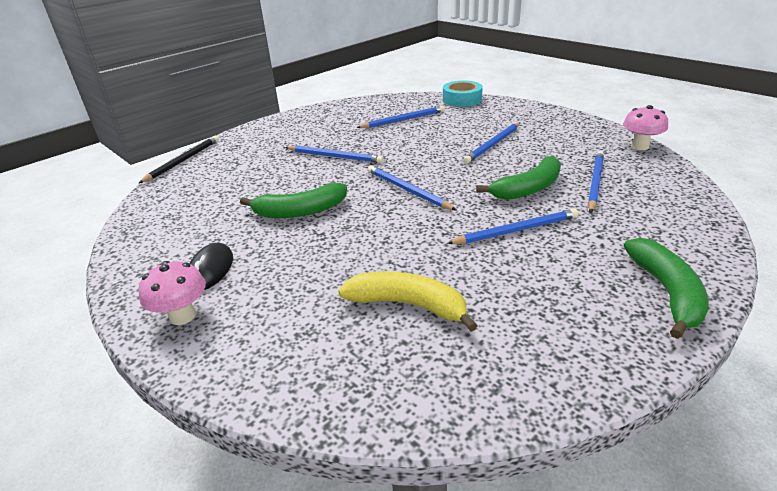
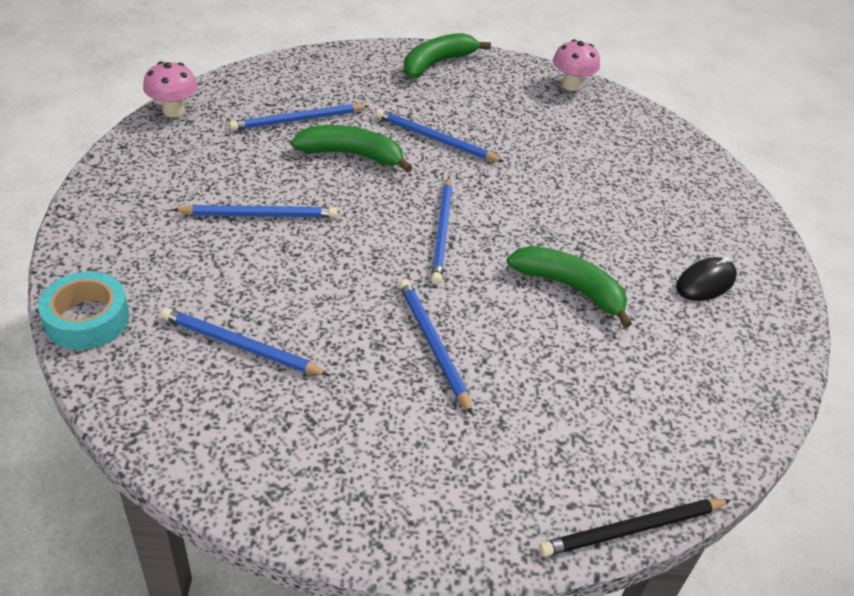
camera: 140 degrees left, 10 degrees up
(182, 316) = (750, 255): pink mushroom -> pink mushroom (571, 85)
(408, 305) = (586, 155): yellow banana -> none

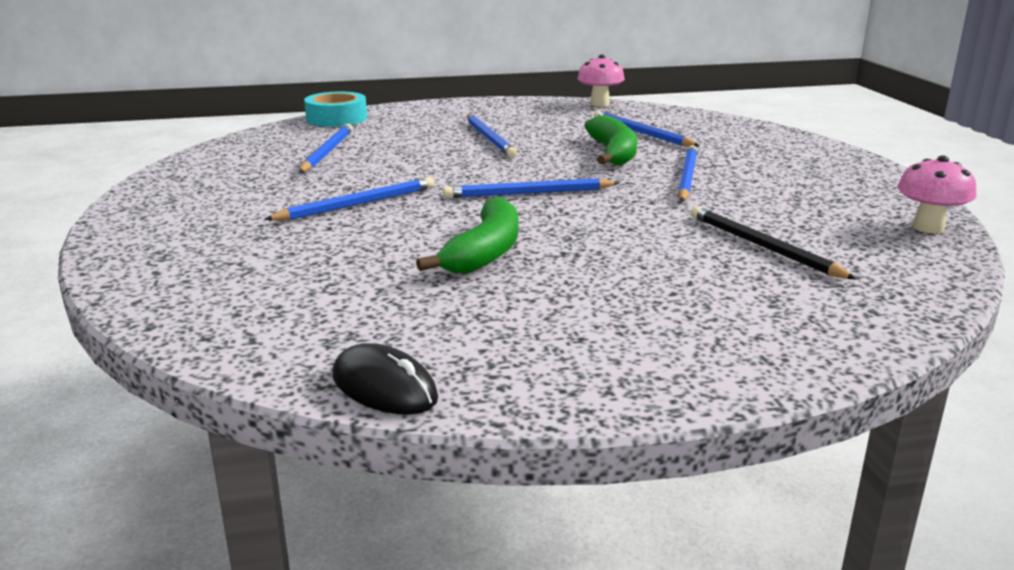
camera: 80 degrees right, 20 degrees down
(437, 63) = (841, 165): green banana -> none
(632, 529) = (120, 300): black pencil -> black pencil (762, 247)
(705, 282) = (564, 330): black mouse -> black mouse (384, 387)

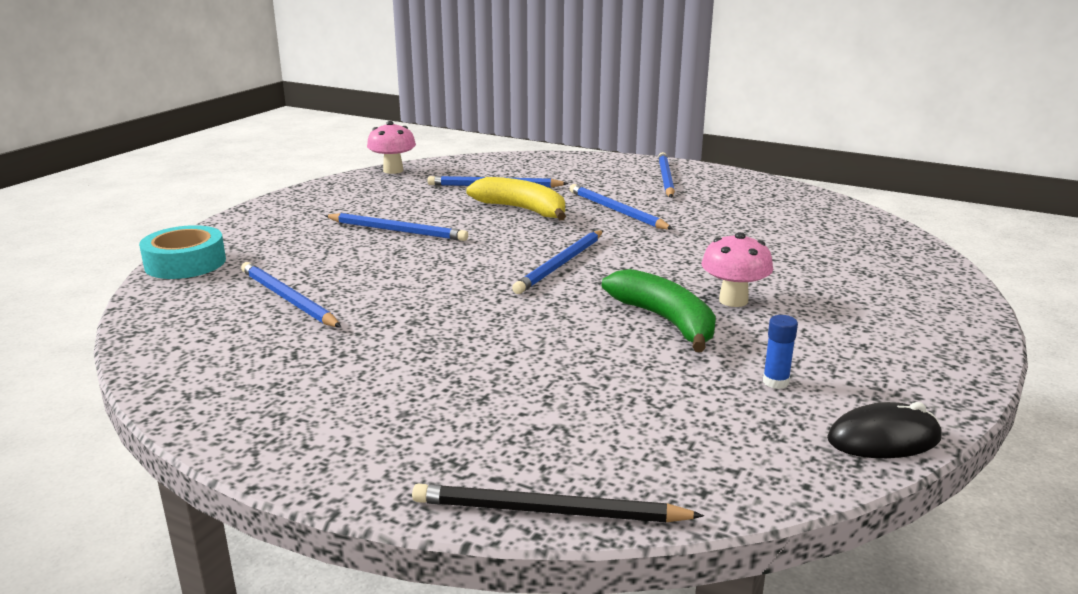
camera: 50 degrees left, 0 degrees up
(357, 204) = (469, 331): blue pencil -> blue pencil (665, 178)
(432, 319) = (775, 382): none -> blue glue stick
(613, 153) = (522, 210): green banana -> yellow banana
(762, 247) = (776, 242): black pencil -> black pencil (548, 511)
(928, 227) = (803, 196): pink mushroom -> pink mushroom (733, 300)

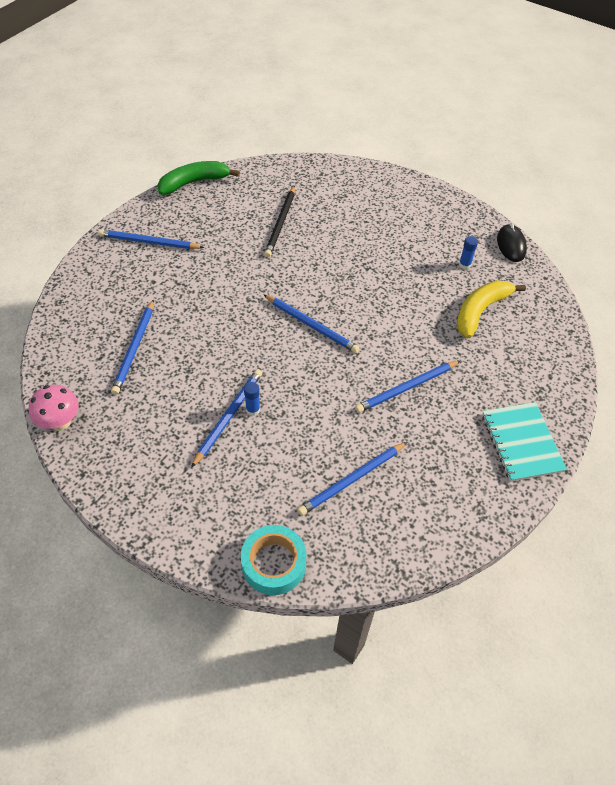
camera: 85 degrees left, 30 degrees up
(328, 436) = (521, 442): none -> turquoise notebook
(408, 241) = (253, 409): none -> blue glue stick
(522, 210) = (199, 335): yellow banana -> yellow banana (480, 311)
(548, 511) = (572, 360): black pencil -> black pencil (281, 223)
(616, 211) = (215, 282): blue pencil -> blue pencil (407, 388)
(665, 321) = (398, 290): green banana -> green banana (194, 182)
(733, 300) = (374, 257): pink mushroom -> none

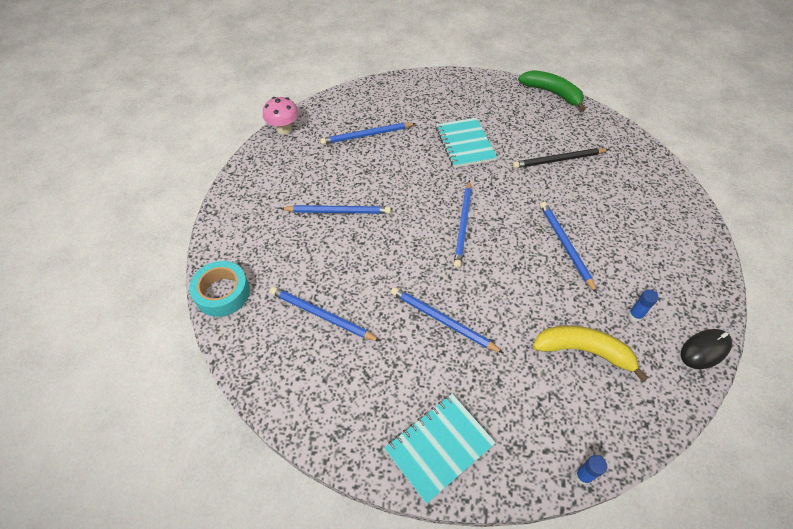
camera: 65 degrees right, 0 degrees up
(149, 242) = (469, 98): blue pencil -> blue pencil (565, 245)
(211, 276) = (465, 144): none -> turquoise notebook
(253, 409) = (353, 223): blue glue stick -> blue glue stick (583, 475)

